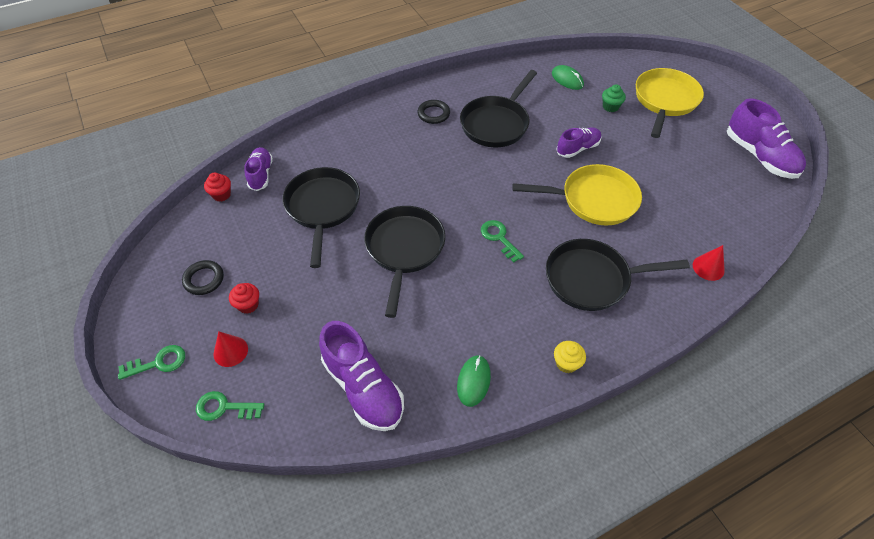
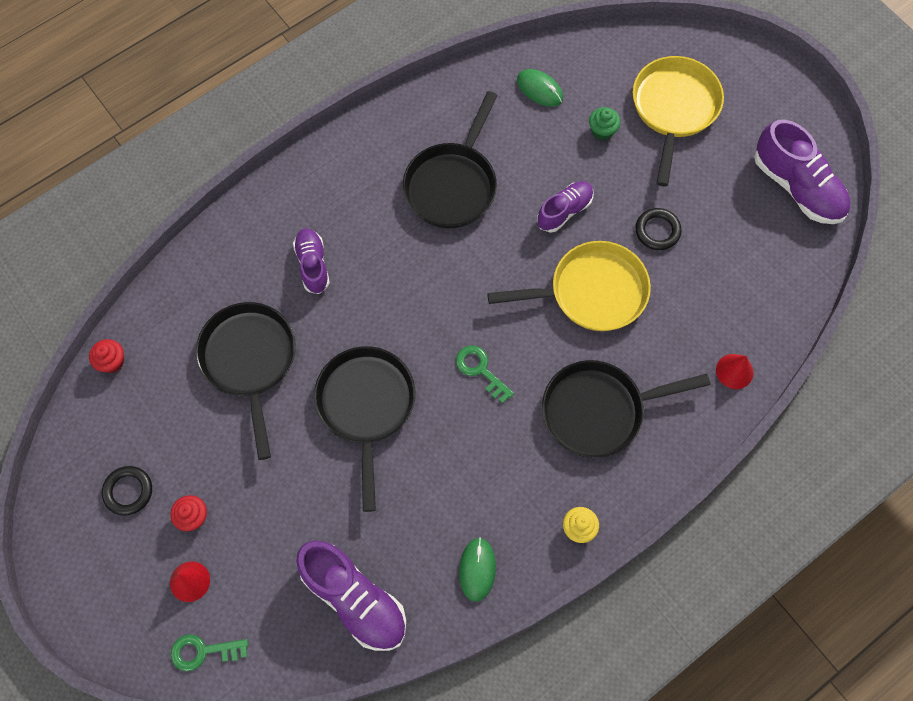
camera: 10 degrees left, 15 degrees up
(158, 362) = (109, 611): green key -> none
(261, 174) = (155, 321): purple shoe -> purple shoe (313, 265)
(433, 114) = (365, 181): black ring -> black ring (657, 231)

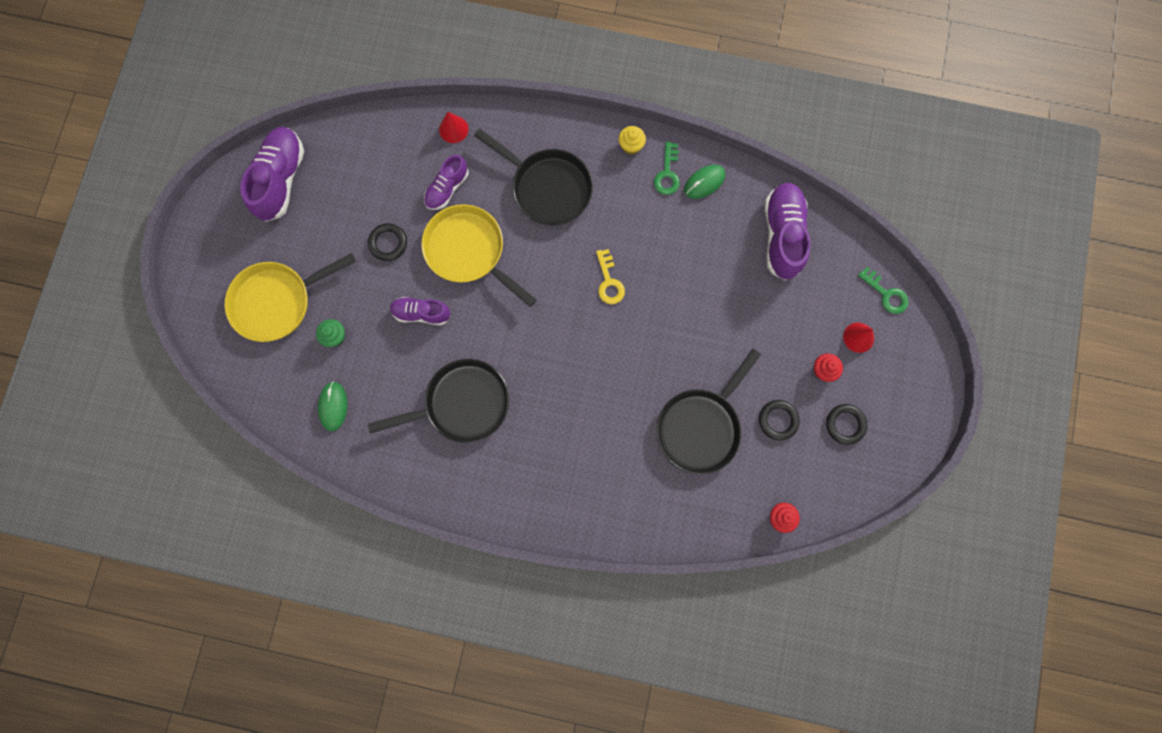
camera: 130 degrees left, 10 degrees up
(190, 433) = (778, 420): none -> black ring
(313, 265) = (601, 446): purple shoe -> purple shoe (447, 188)
(366, 406) = (665, 327): black pan -> none
(454, 391) = (609, 281): none -> yellow key
(480, 370) = (581, 277): green key -> green key (667, 173)

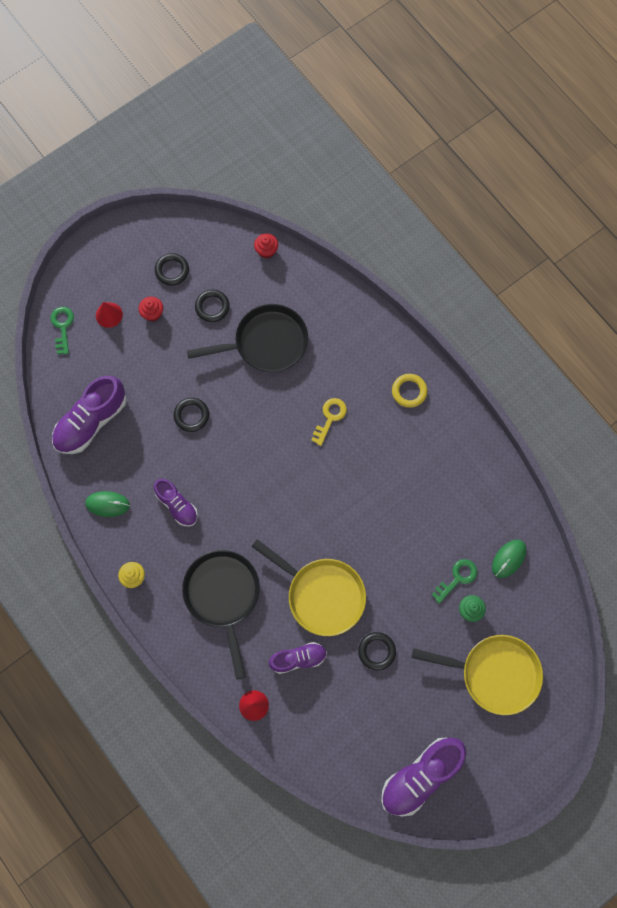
camera: 140 degrees left, 5 degrees down
(421, 313) = (393, 576): purple shoe -> purple shoe (177, 505)
(462, 404) = (415, 487): black pan -> none
(469, 251) = (321, 595): yellow pan -> yellow pan turned 45 degrees counterclockwise
(536, 488) = (409, 391): none -> yellow ring
(609, 281) = (240, 488): yellow key -> yellow key (330, 418)
(667, 173) = (127, 533): green key -> green key (457, 578)
(705, 308) = (191, 415): none -> black ring

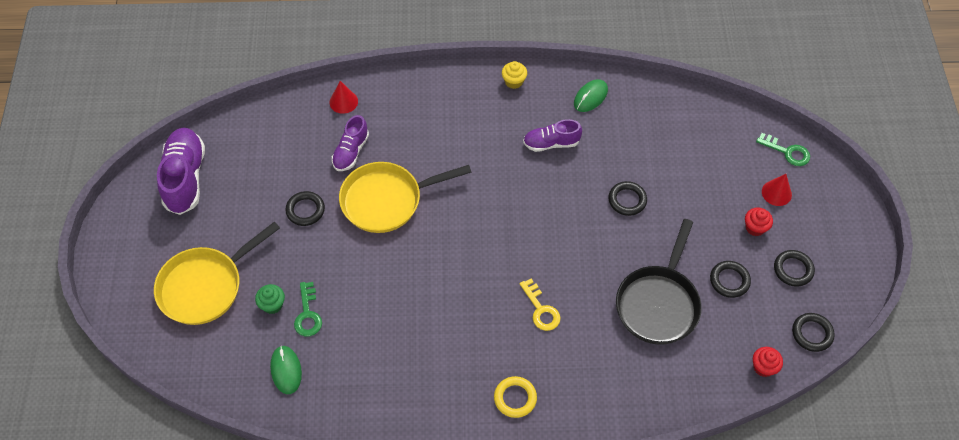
camera: 125 degrees right, 15 degrees down
(91, 421) = (676, 125): purple shoe -> none
(217, 234) = (812, 333): none -> black ring
(223, 596) = (446, 131): black pan -> none

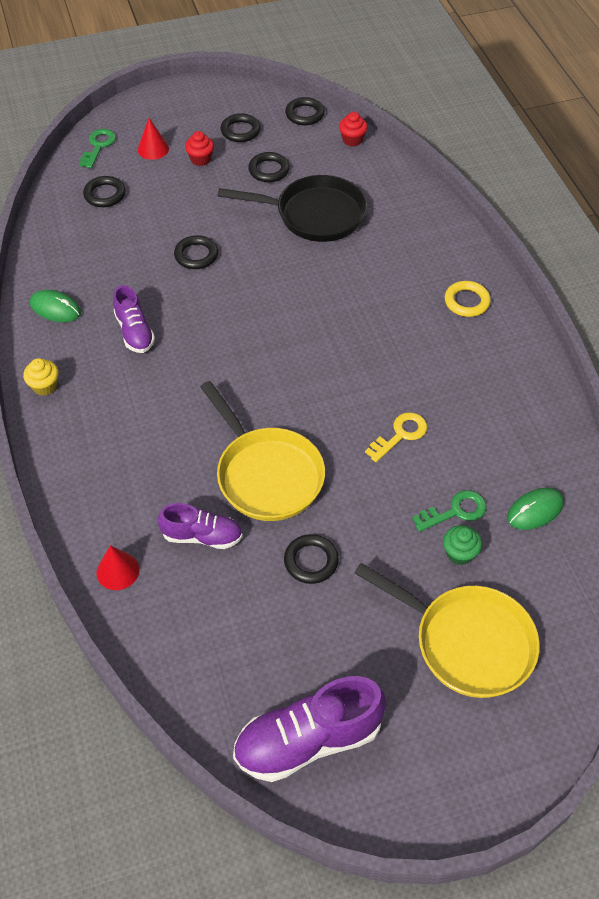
camera: 105 degrees left, 5 degrees down
(541, 309) = (358, 300): yellow key -> yellow key (400, 435)
(719, 147) = (105, 194): none -> black ring

